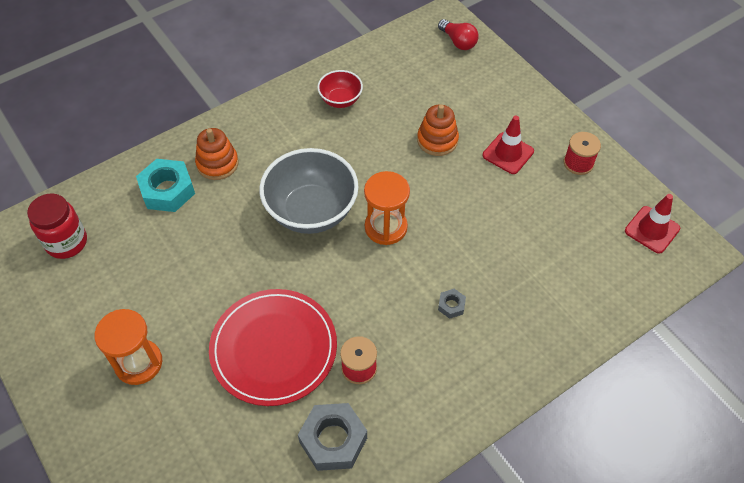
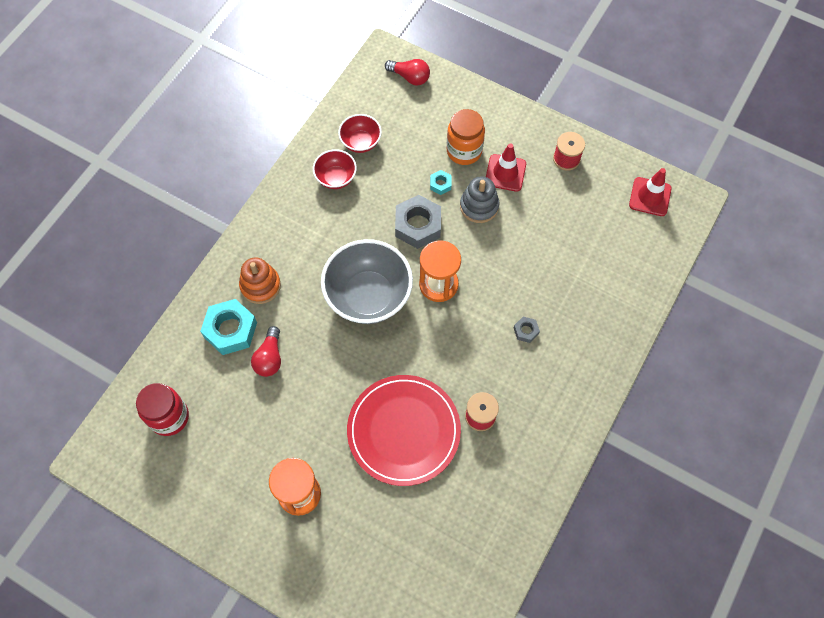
camera: 25 degrees left, 10 degrees up
(187, 228) = (269, 358): none -> red light bulb
(333, 440) = (491, 483): grey nut -> grey nut (418, 225)
(381, 79) = (360, 142): none -> red bowl
(437, 140) = (440, 184): orange stacking toy -> turquoise nut
(465, 173) = (479, 206): none -> grey stacking toy
(476, 120) = (464, 151): none -> orange jar

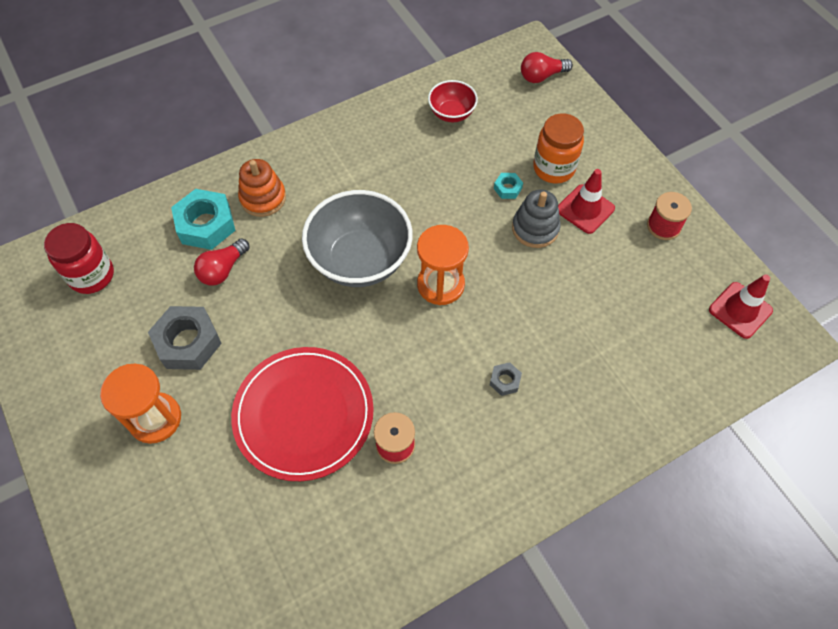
camera: 30 degrees right, 5 degrees down
(336, 178) = (405, 134): red bowl -> none
(410, 77) = (542, 76): red light bulb -> red light bulb turned 105 degrees clockwise
(418, 225) = (457, 217): grey nut -> grey nut (188, 342)

